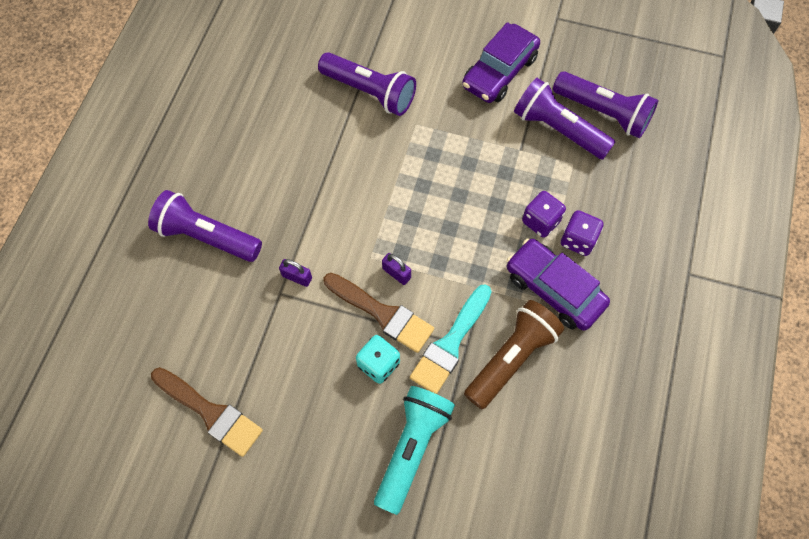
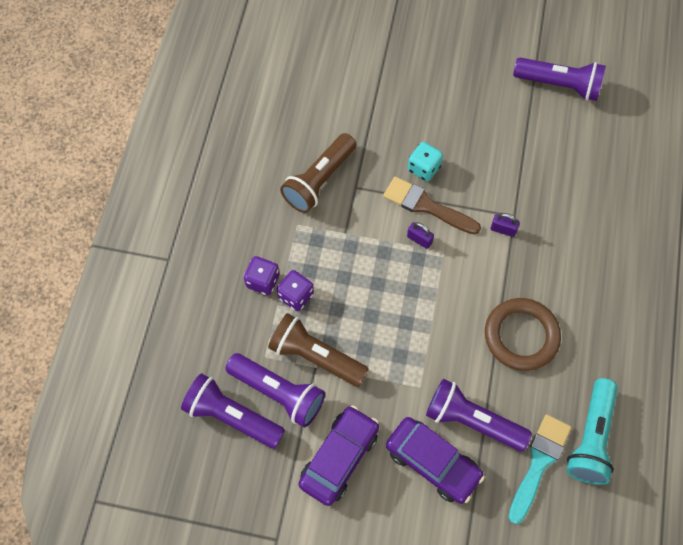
camera: 175 degrees right, 0 degrees up
(206, 236) = (590, 258): purple flashlight -> purple flashlight (559, 85)
(210, 412) = (544, 126): brown brush -> none
(304, 162) = (521, 336): none -> brown ring
(412, 448) = (390, 115): turquoise flashlight -> turquoise flashlight (591, 438)
(450, 343) = (368, 188): turquoise brush -> turquoise brush (539, 463)
(520, 160) = (315, 356): none -> brown flashlight
(554, 289) = (285, 236): purple car -> purple car (433, 462)

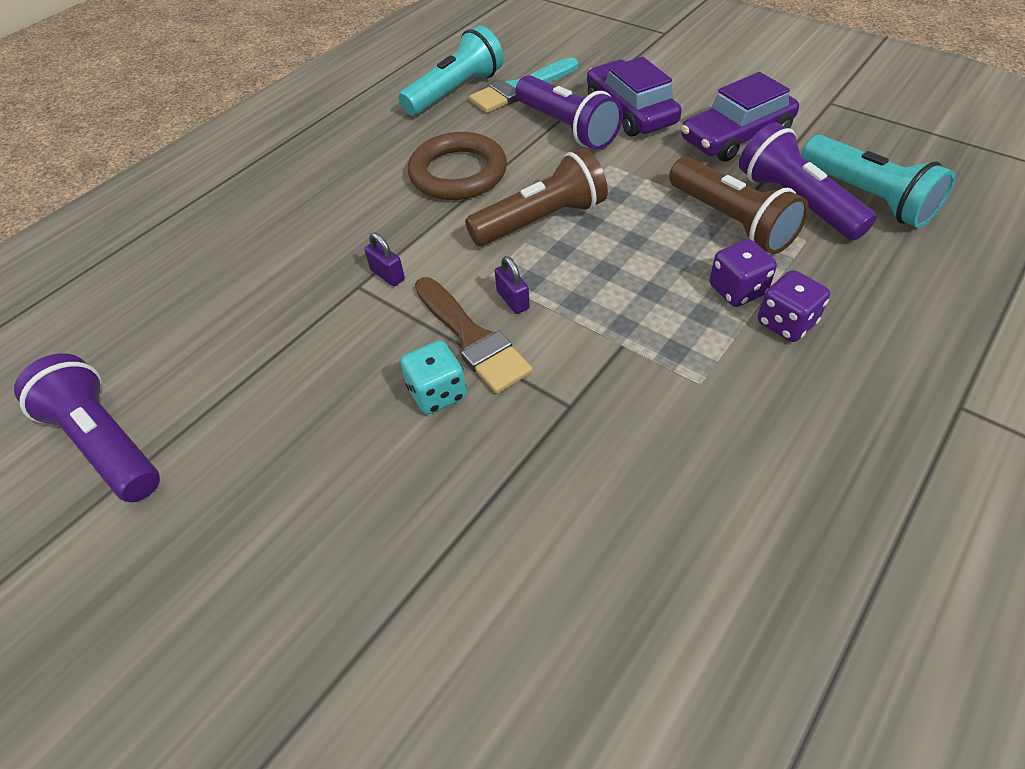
camera: 150 degrees left, 15 degrees down
(232, 416) = (867, 197): purple flashlight -> turquoise flashlight
(319, 181) = (631, 439): brown flashlight -> brown flashlight (541, 220)

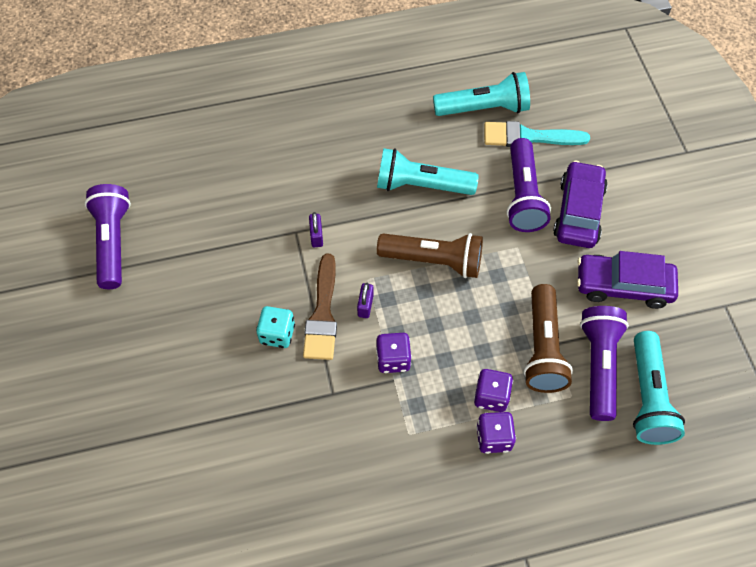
camera: 35 degrees right, 10 degrees up
(458, 173) = (421, 185): brown ring -> turquoise flashlight
(599, 327) = (393, 359): none -> purple dice

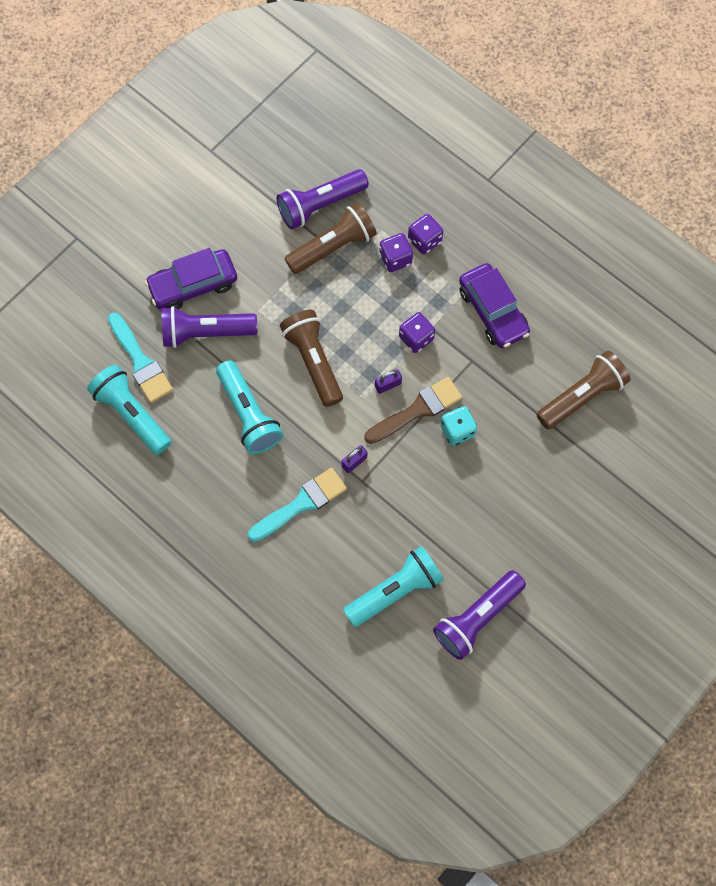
camera: 125 degrees left, 10 degrees up
(218, 470) = (581, 396): none -> brown flashlight
(313, 178) = (301, 504): none -> turquoise brush
(523, 196) = (206, 332): purple flashlight -> purple flashlight turned 150 degrees counterclockwise
(623, 286) = (241, 222): purple car -> purple car (493, 311)
(648, 397) = (322, 164): turquoise flashlight -> turquoise flashlight (395, 590)

